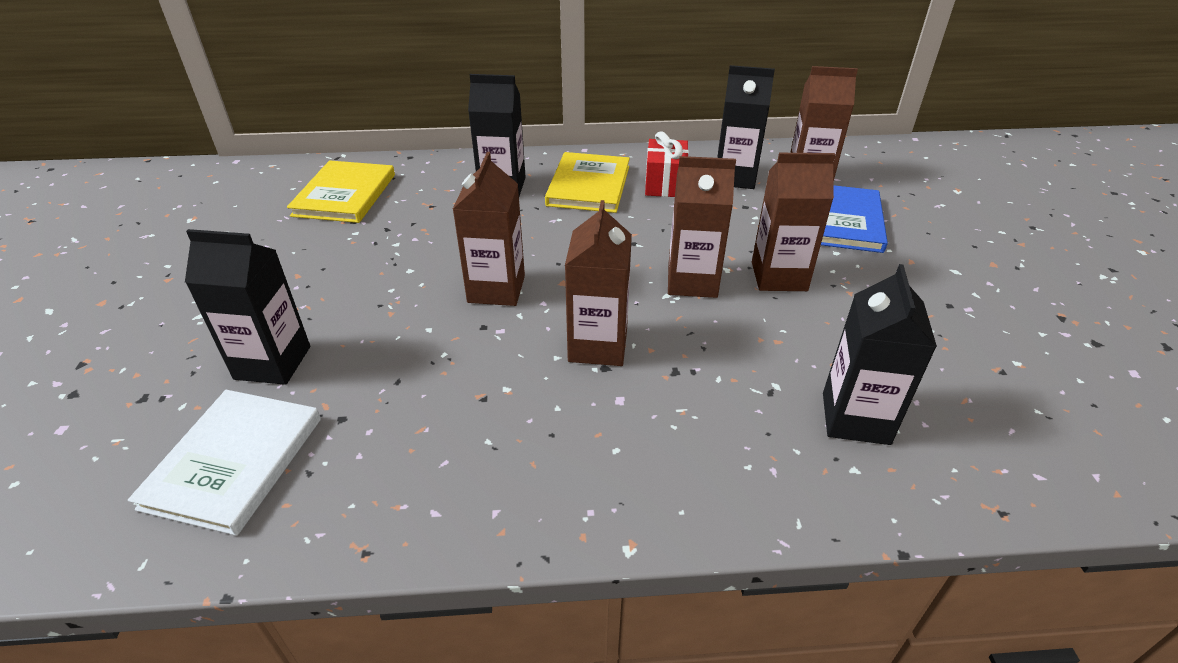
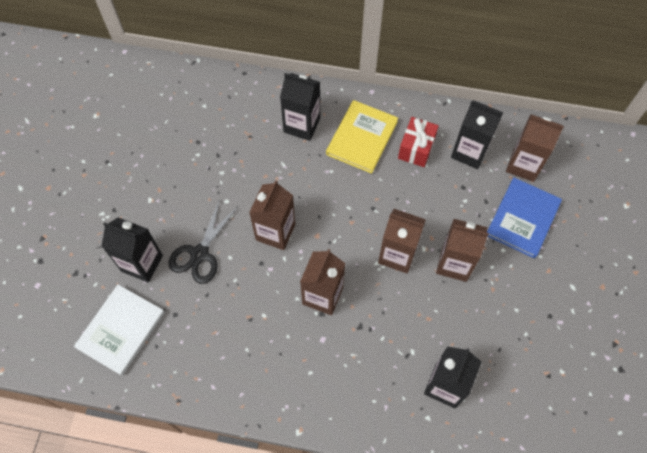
camera: 15 degrees right, 25 degrees up
(345, 195) = (195, 111): yellow book -> none
(376, 334) = (199, 254): none -> black scissors

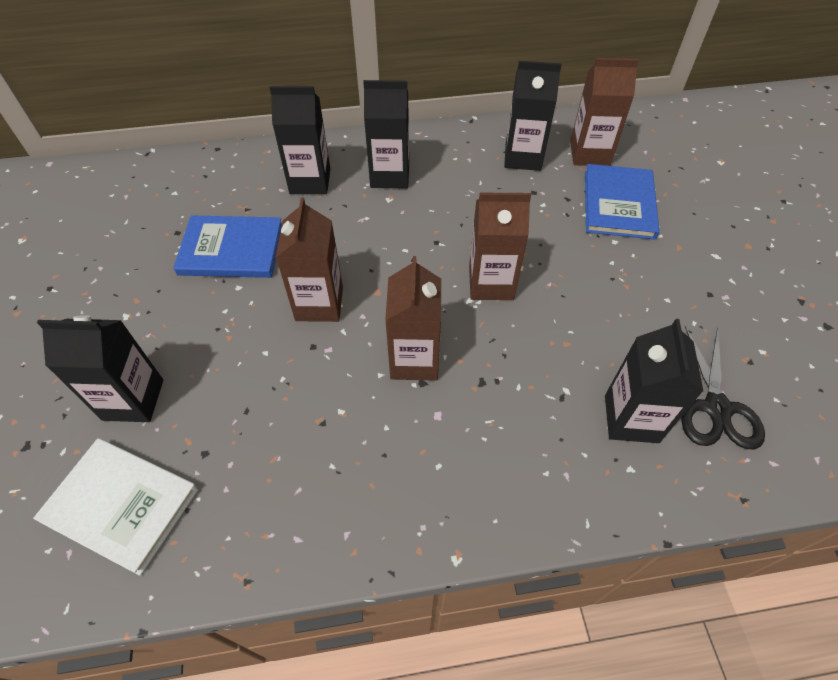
camera: 20 degrees left, 10 degrees down
(121, 330) = (121, 505): white book -> white book turned 75 degrees counterclockwise
(199, 254) = (219, 361): black scissors -> black scissors (716, 408)
(230, 169) = (231, 250): none -> blue book
(361, 138) = (390, 175): yellow book -> black carton
(416, 148) = (460, 169): red gift -> none
(454, 263) = (565, 272): brown carton -> none

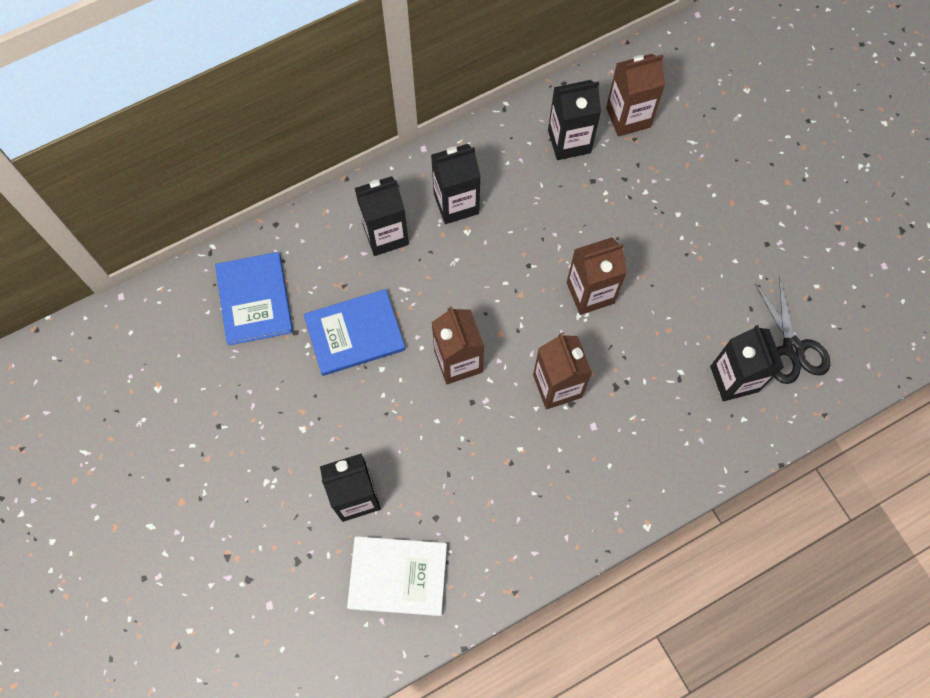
camera: 20 degrees left, 15 degrees up
(619, 204) = (670, 171): blue book -> blue book (255, 300)

